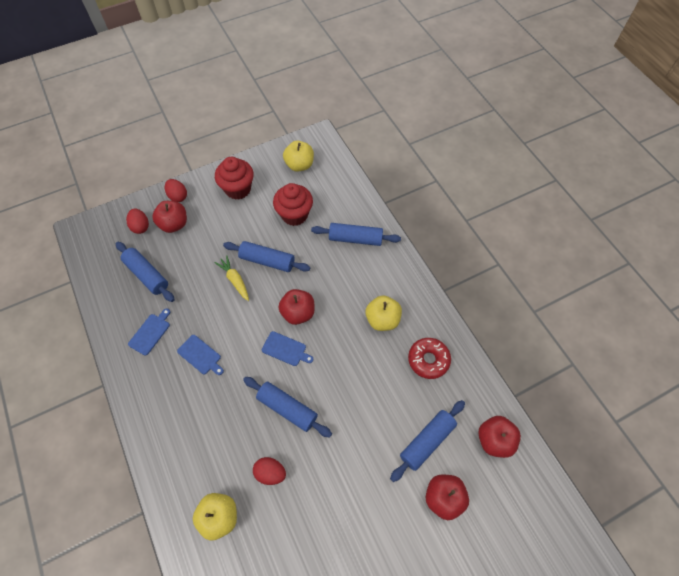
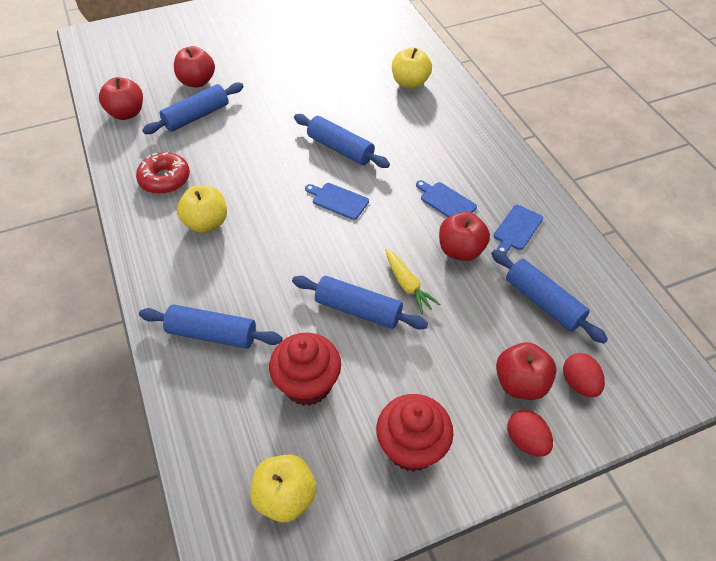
camera: 175 degrees left, 10 degrees down
(270, 473) = (361, 105): red egg -> none
(298, 313) = (318, 238): red apple -> red apple (460, 250)

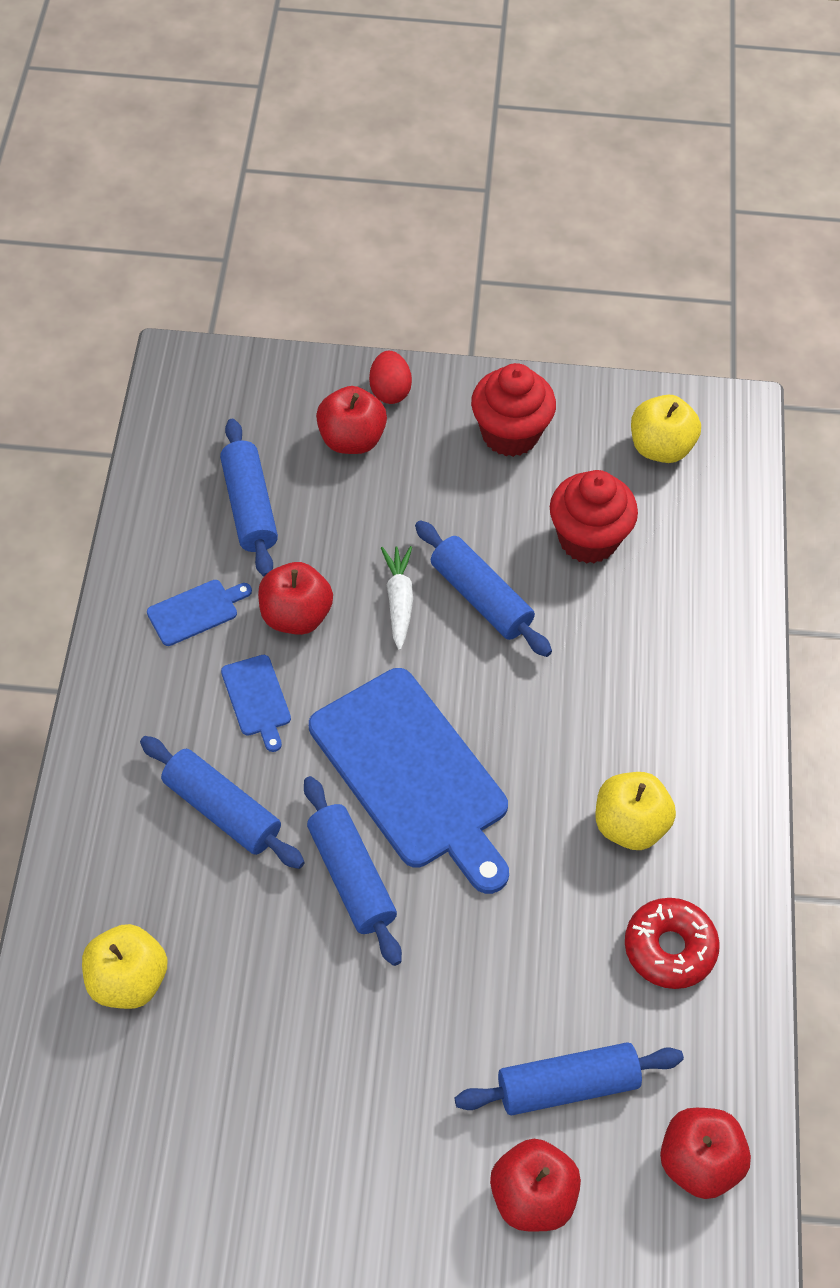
camera: 155 degrees left, 5 degrees up
(212, 334) = (678, 647): blue rolling pin -> blue rolling pin (222, 810)
(338, 200) = (413, 774): blue cutting board -> blue cutting board, size x2.34
(407, 285) = (399, 601): yellow carrot -> white carrot
(579, 383) = (289, 413): red egg -> none

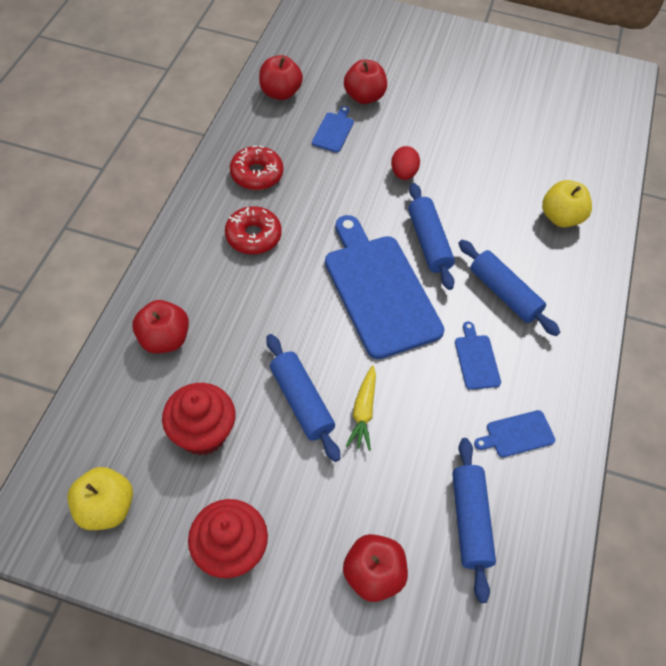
camera: 170 degrees left, 0 degrees up
(295, 616) = (442, 415): red apple -> red apple (164, 339)
(390, 391) = (327, 625): red egg -> red egg (403, 173)
(399, 601) = (363, 412): white carrot -> yellow carrot
(567, 1085) = (333, 131): blue rolling pin -> blue cutting board
(630, 825) = (253, 236): yellow apple -> red donut

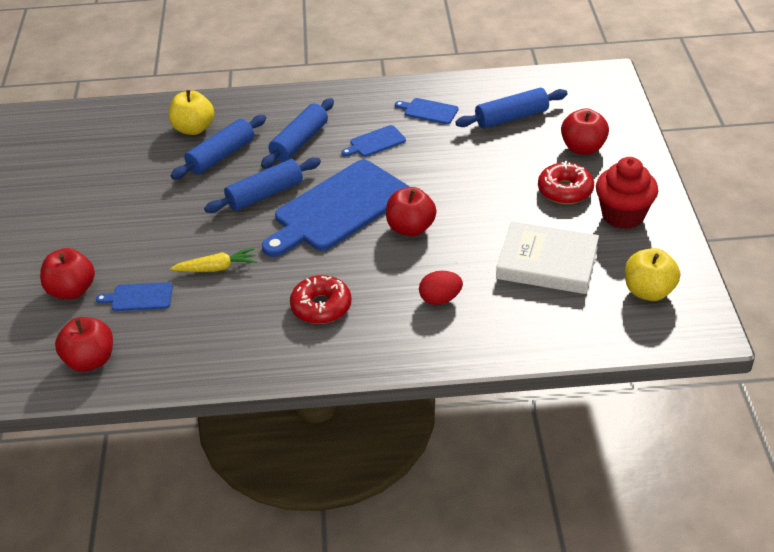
camera: 105 degrees left, 15 degrees down
(164, 339) = (477, 321): red apple -> red apple (410, 228)
(203, 433) = (547, 263): red cupcake -> white book
(256, 174) = (234, 334): red donut -> red donut (565, 190)
(301, 402) = (478, 219): blue rolling pin -> blue rolling pin (221, 156)
(363, 412) = (463, 185): yellow carrot -> yellow carrot (216, 268)
(403, 173) = (182, 231): red egg -> red egg (440, 299)
(517, 434) = (428, 111): blue cutting board -> blue cutting board turned 150 degrees clockwise

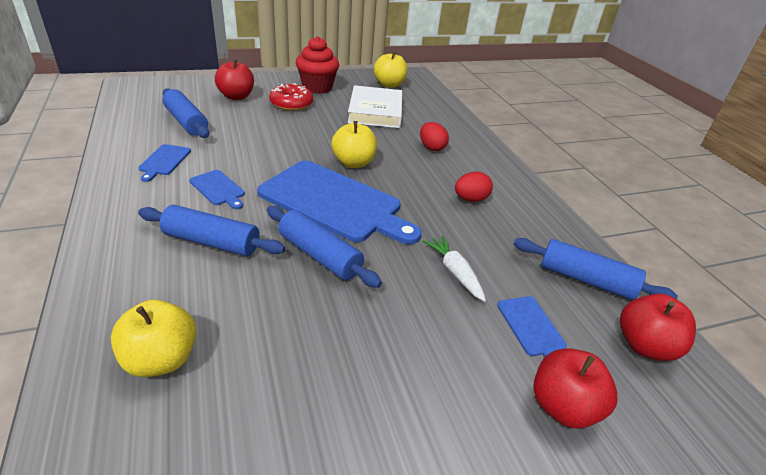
camera: 110 degrees left, 5 degrees down
(216, 268) = (454, 272): yellow carrot -> white carrot
(221, 156) = (239, 310): blue rolling pin -> blue rolling pin (586, 280)
(321, 307) = (470, 199): red donut -> red egg
(410, 228) = (353, 163): red apple -> yellow apple

